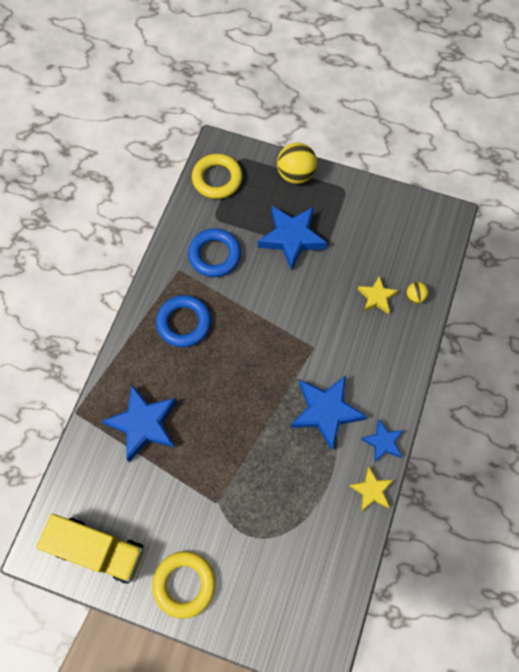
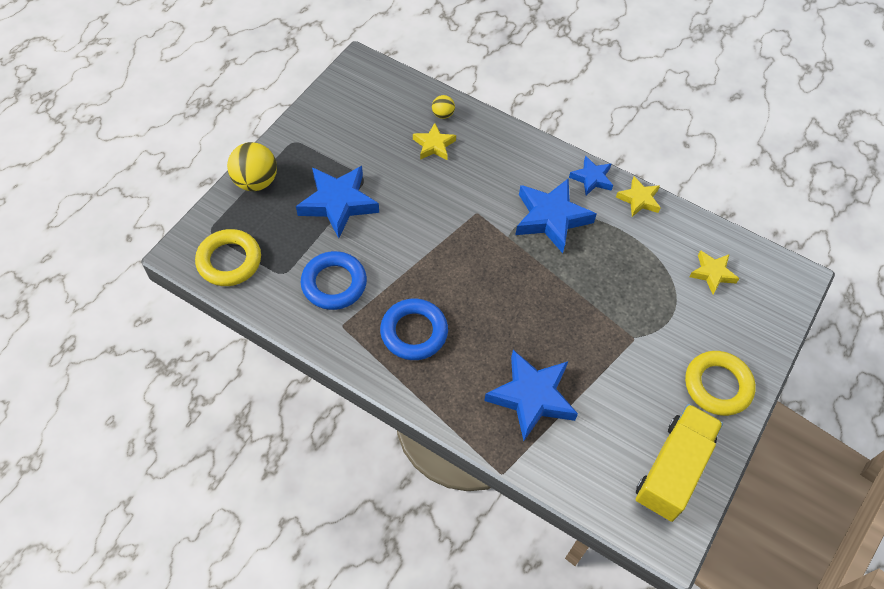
camera: 80 degrees left, 10 degrees down
(304, 571) = (712, 273): none -> yellow star

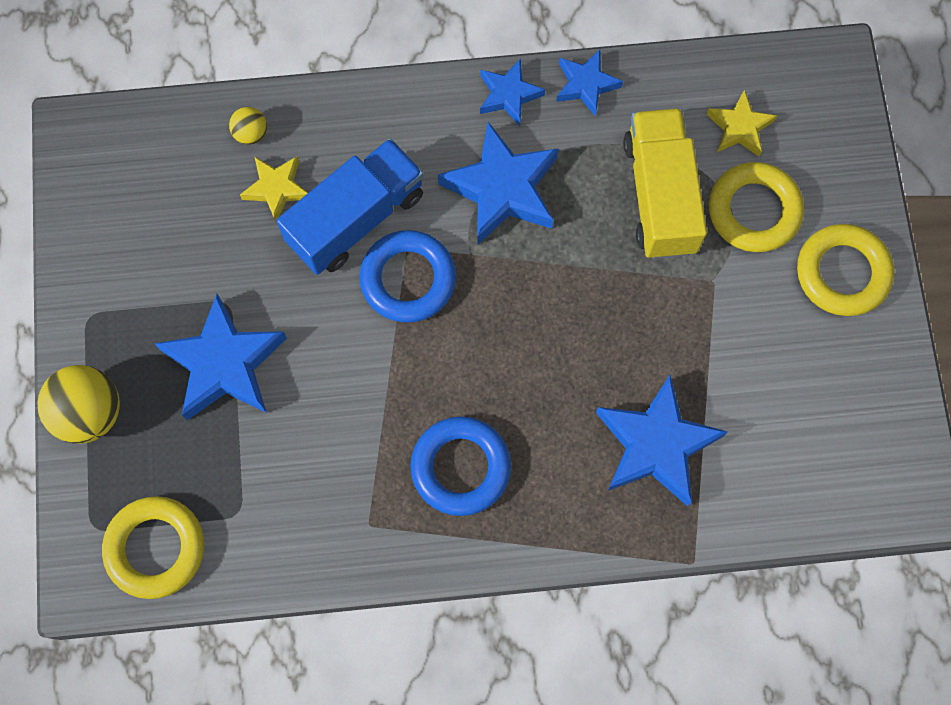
camera: 35 degrees left, 15 degrees up
(334, 284) = (313, 478): blue ring -> blue ring (408, 279)
(462, 183) = (356, 218): none -> blue truck
(639, 199) = (586, 85): yellow star -> blue star
(673, 470) = (865, 414): yellow truck -> yellow truck (660, 195)
(688, 319) = (754, 210): none -> yellow ring

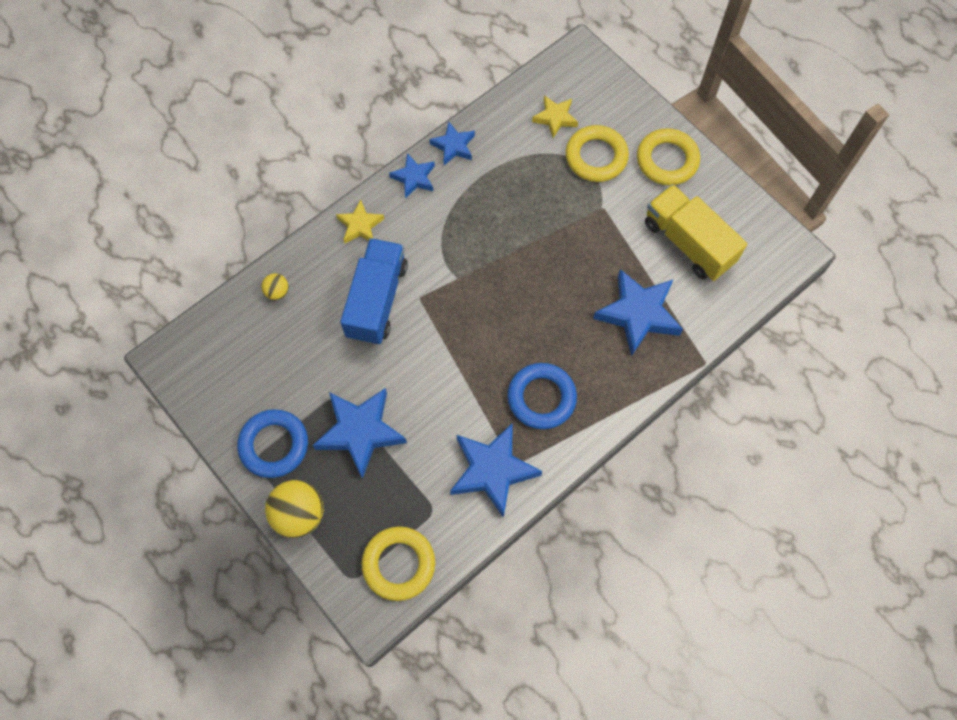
camera: 35 degrees left, 5 degrees down
(277, 189) = (317, 313): yellow star -> yellow star (360, 225)
(408, 279) = (433, 314): blue ring -> blue ring (274, 445)
(502, 189) = (449, 231): blue star -> blue star (492, 470)
(660, 195) = (539, 180): yellow truck -> yellow truck (688, 243)

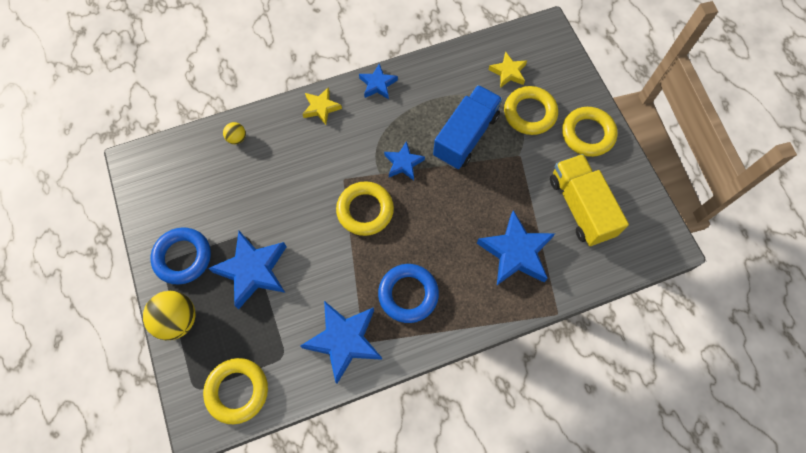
camera: 20 degrees right, 0 degrees up
(377, 300) = (309, 170): blue truck -> blue truck (466, 136)
(453, 146) = (418, 69): blue star -> blue star (403, 163)
(458, 324) = (365, 210): none -> yellow ring

